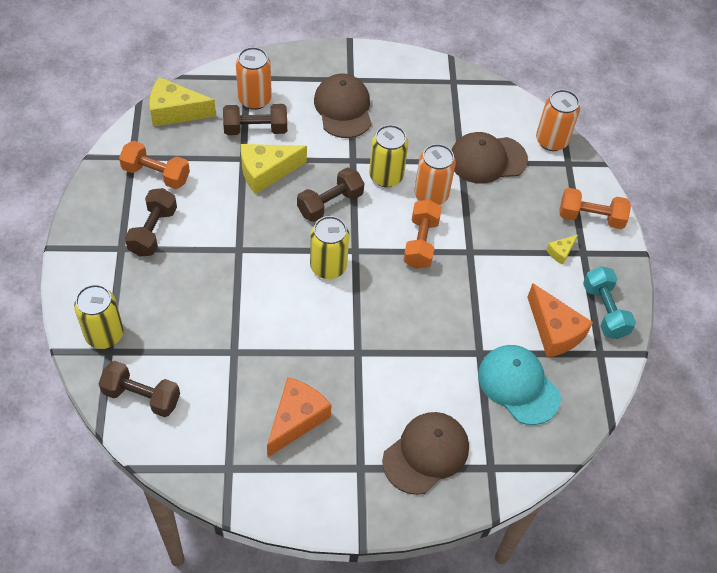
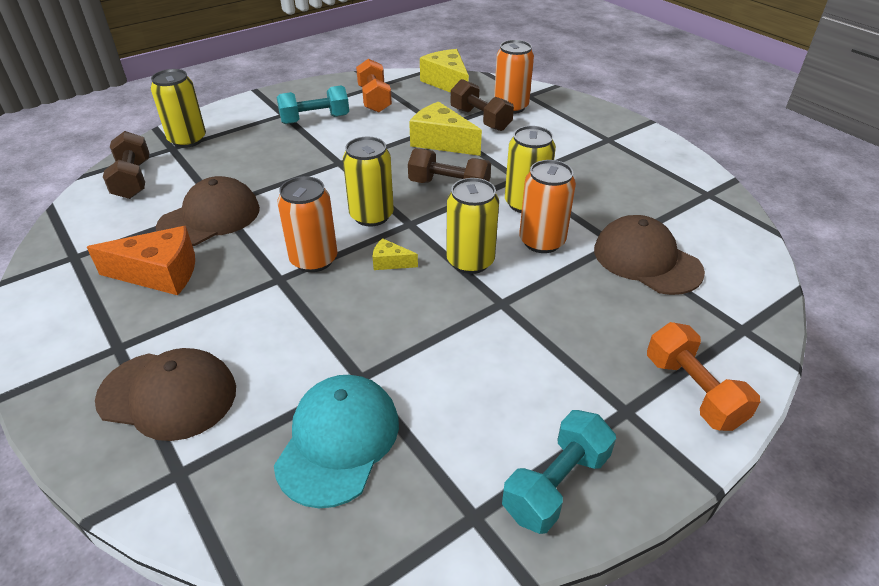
camera: 60 degrees right, 15 degrees down
(153, 231) = (315, 119): brown dumbbell -> turquoise dumbbell
(343, 108) = (569, 149): brown cap -> brown cap (210, 218)
(421, 243) = (470, 261): orange dumbbell -> yellow can
(551, 141) = (752, 299): orange can -> orange can (314, 260)
(554, 331) = (462, 439): orange cheese -> none
(560, 252) = (598, 386): yellow cheese -> yellow cheese (390, 262)

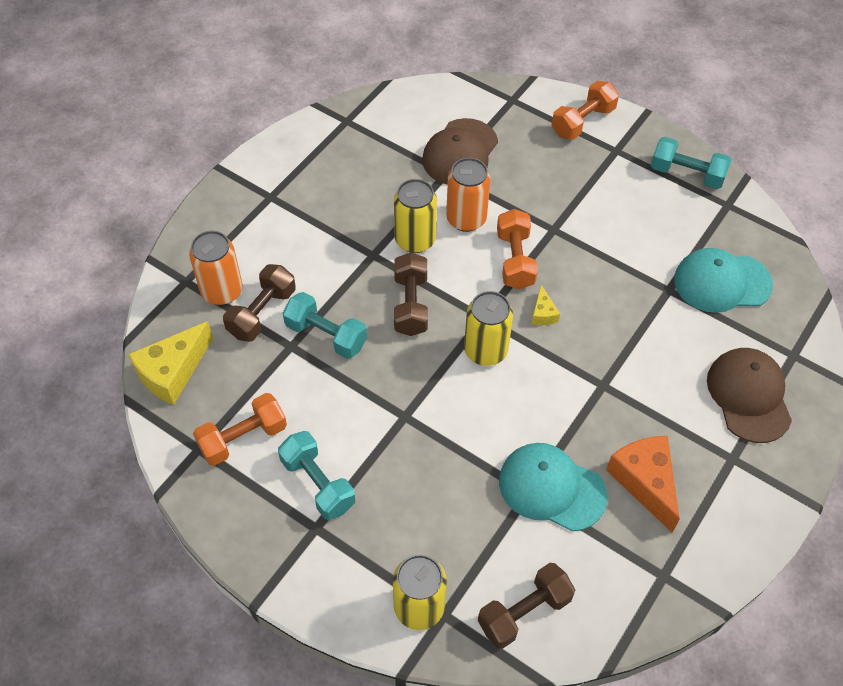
camera: 110 degrees left, 15 degrees up
(210, 218) = (551, 488): brown cap -> turquoise cap
(314, 260) = (567, 370): orange can -> none
(441, 141) = (326, 335): yellow cheese -> turquoise dumbbell
(470, 261) = (515, 260): yellow can -> orange dumbbell

